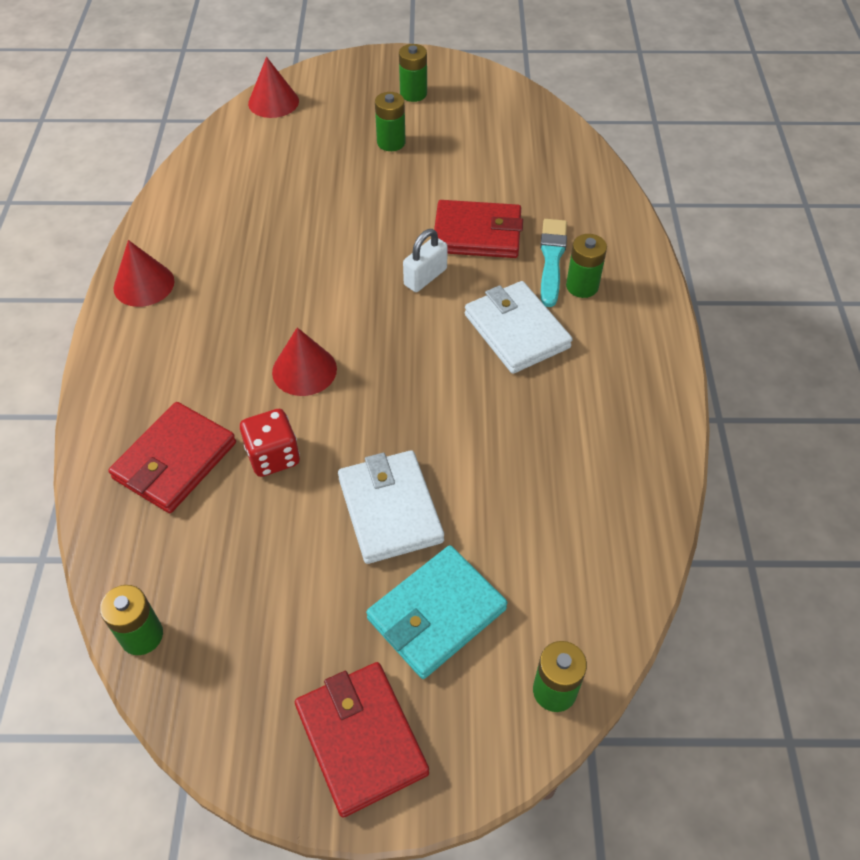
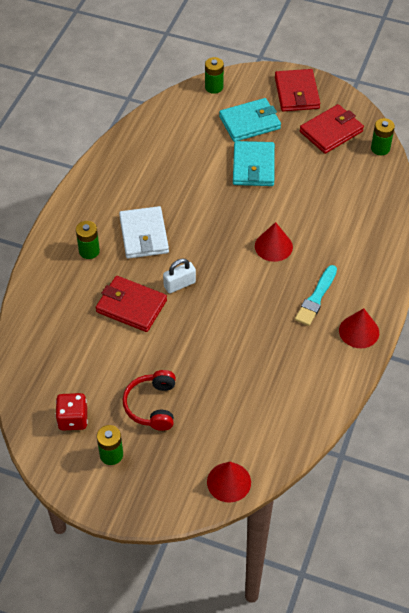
camera: 160 degrees left, 0 degrees up
(175, 461) = (355, 217): red wallet -> red wallet (331, 131)
(273, 456) = (303, 205): red dice -> red dice (73, 419)
(390, 509) = (253, 166): white wallet -> turquoise wallet
(391, 142) = (152, 405): green battery -> red headphones
(552, 259) = (95, 274): turquoise brush -> turquoise brush (316, 298)

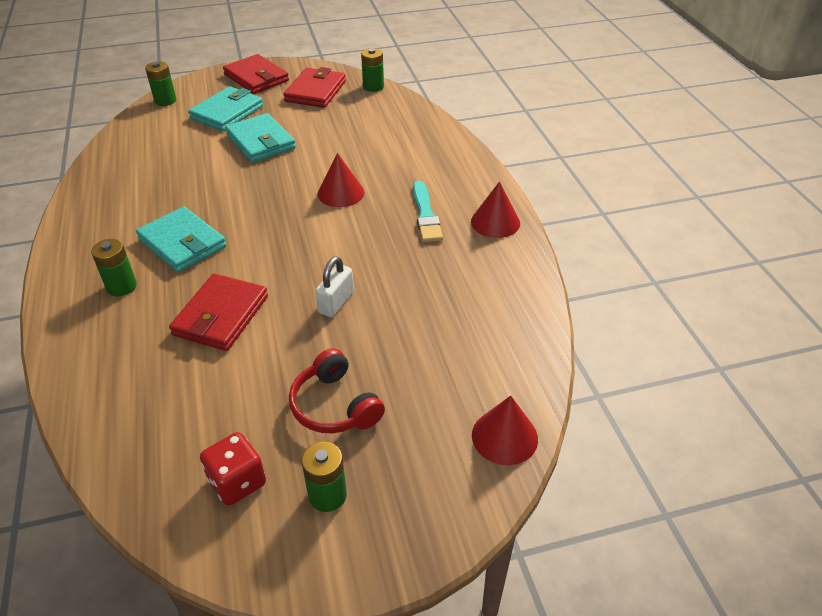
camera: 35 degrees left, 10 degrees down
(131, 306) = (221, 315): red wallet -> red wallet turned 60 degrees counterclockwise
(144, 235) = (182, 243): white wallet -> turquoise wallet
(179, 284) = (264, 269): white padlock -> white padlock (336, 302)

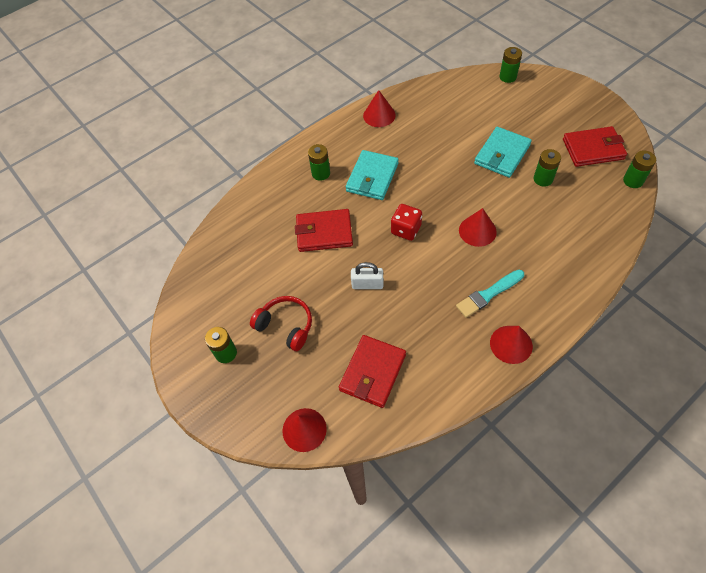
camera: 70 degrees right, 15 degrees up
(94, 204) = (379, 115): none -> red cone
(227, 112) = (521, 116): turquoise wallet -> none
(237, 482) = (217, 307): red dice -> red dice (406, 230)
(256, 78) = (580, 105): red wallet -> red wallet (372, 372)
(319, 130) = (543, 179): none -> green battery
(335, 406) = (286, 326): red headphones -> red headphones turned 90 degrees clockwise

